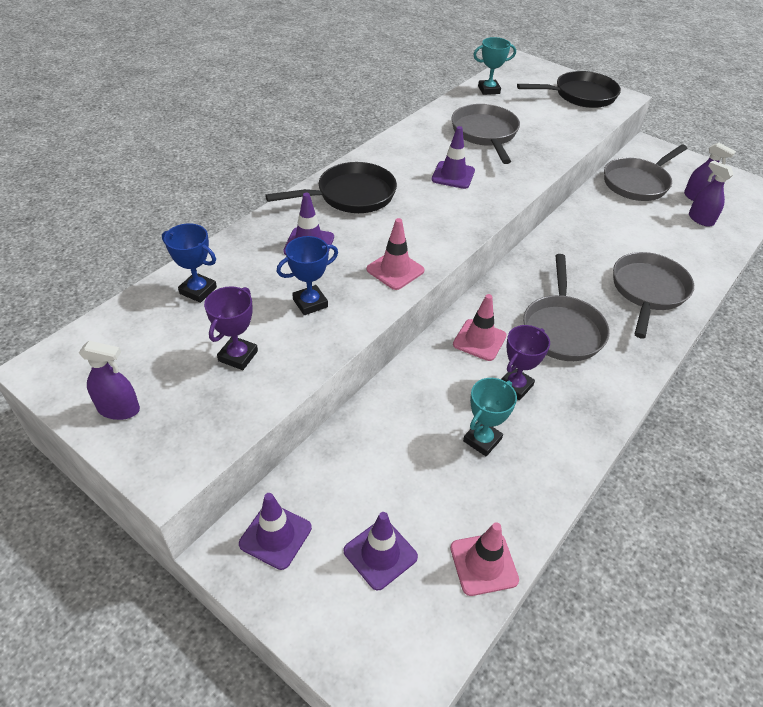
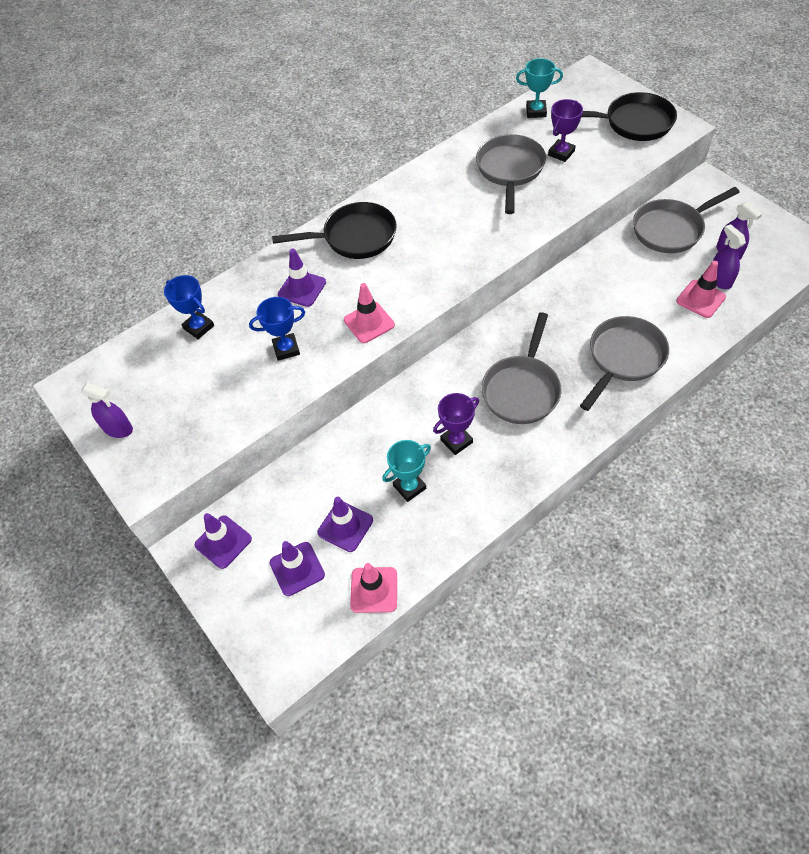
camera: 20 degrees right, 10 degrees up
(238, 356) = (216, 393): purple trophy -> purple trophy (561, 153)
(453, 175) = (459, 220): purple traffic cone -> purple traffic cone (345, 526)
(479, 340) = (441, 392): pink traffic cone -> pink traffic cone (700, 299)

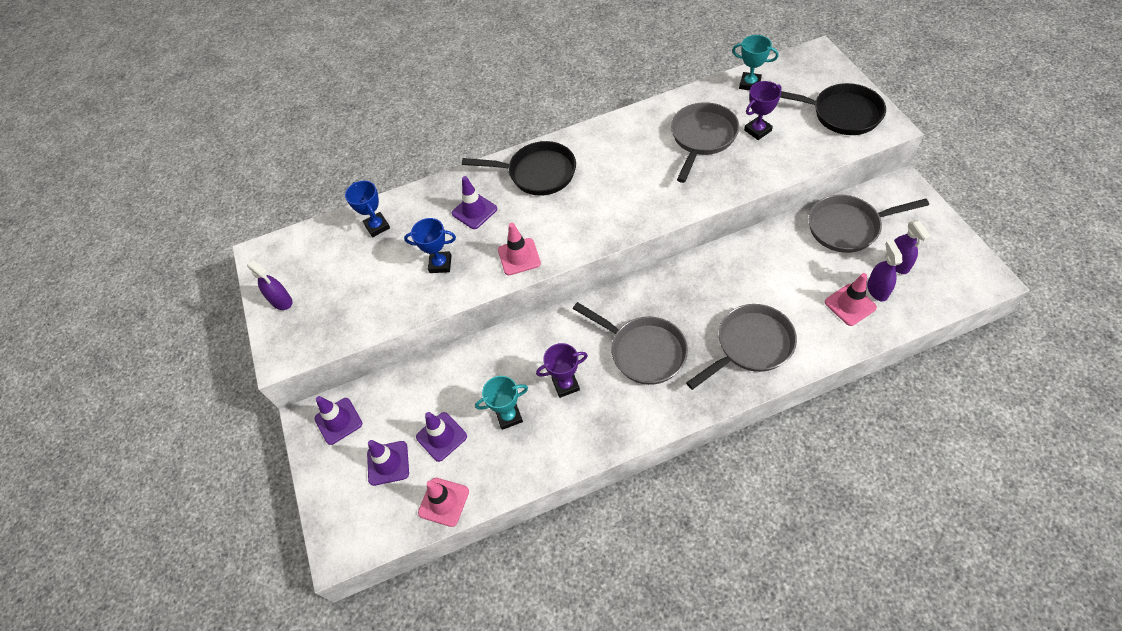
camera: 20 degrees right, 0 degrees up
(522, 389) = (643, 351): grey pan -> grey pan turned 90 degrees counterclockwise

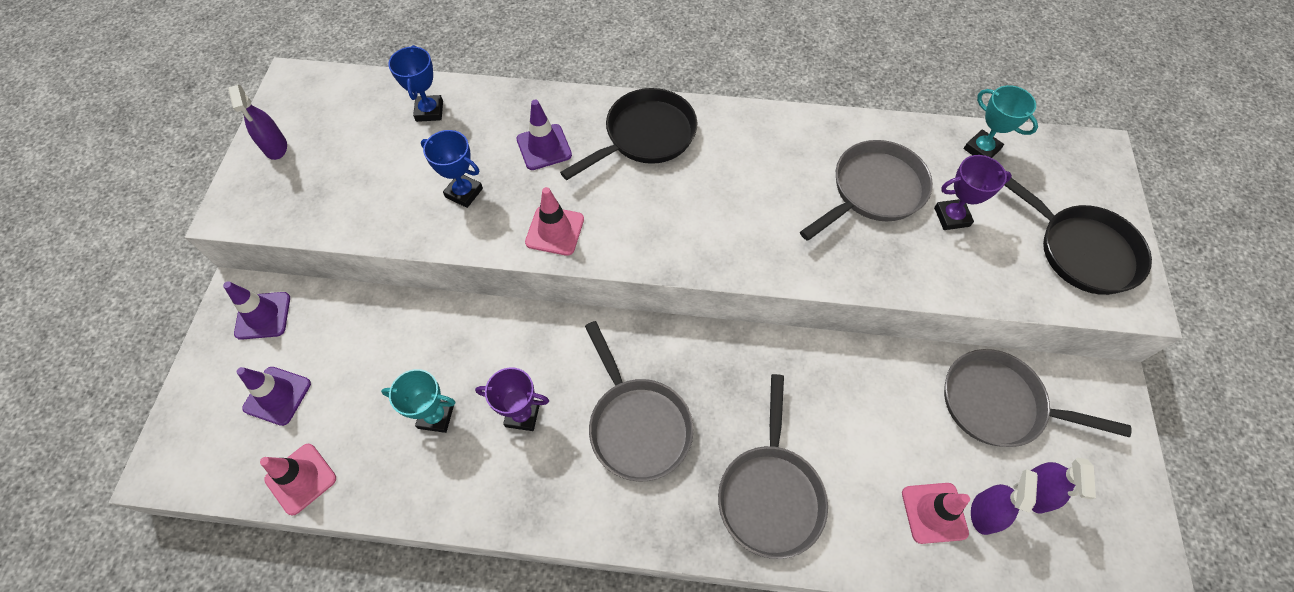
camera: 20 degrees right, 5 degrees up
(441, 436) = (351, 398): purple traffic cone -> none
(537, 173) = (645, 136): black pan -> black pan turned 75 degrees counterclockwise
(750, 346) = (770, 493): grey pan -> grey pan turned 105 degrees clockwise

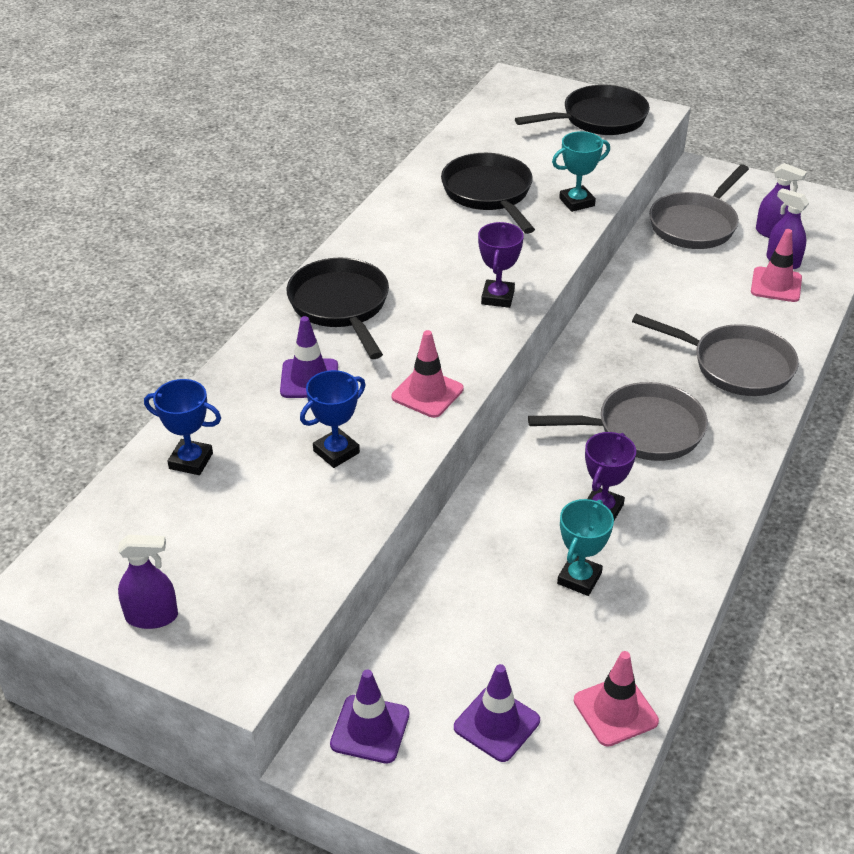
camera: 70 degrees left, 20 degrees down
(873, 191) = (489, 194): grey pan -> black pan
(951, 217) = (537, 164): purple trophy -> purple trophy (497, 297)
(981, 149) = (477, 129): turquoise trophy -> turquoise trophy (576, 202)

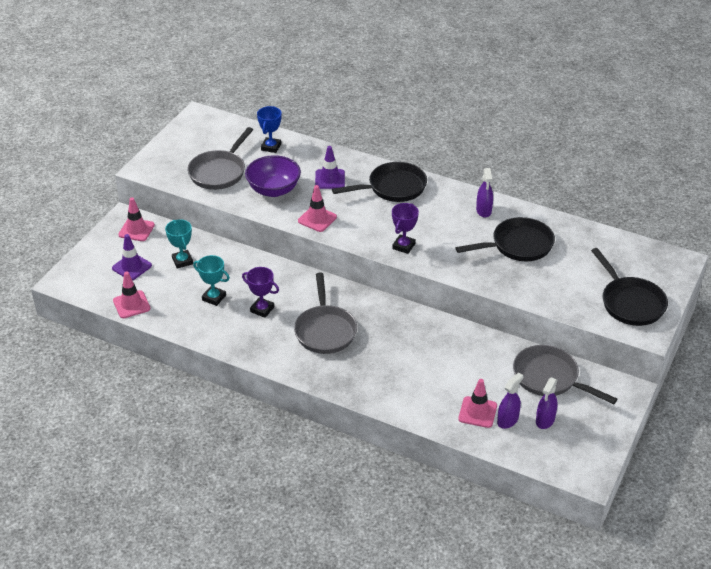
camera: 90 degrees right, 0 degrees up
(152, 616) = (177, 145): purple spray bottle -> purple spray bottle (483, 210)
(336, 452) = (273, 190): blue trophy -> purple bowl
(370, 729) = (136, 230): purple traffic cone -> pink traffic cone
(497, 297) = (403, 246): purple trophy -> purple trophy turned 75 degrees counterclockwise
(576, 202) = (513, 284): turquoise trophy -> turquoise trophy (182, 261)
(735, 365) = (386, 379): grey pan -> grey pan (219, 172)

